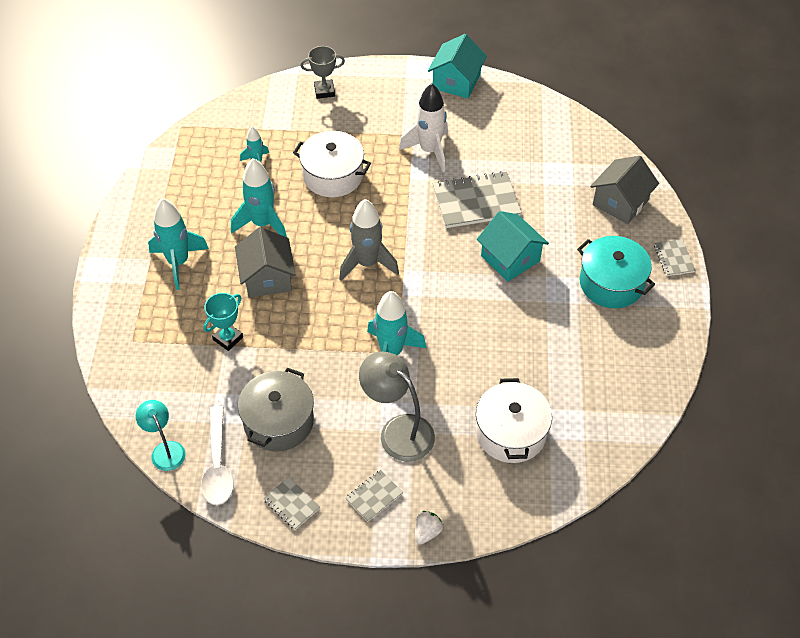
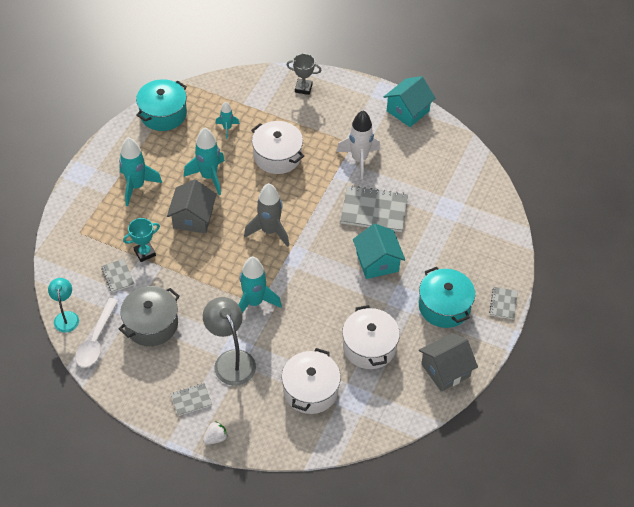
camera: 20 degrees right, 0 degrees up
(170, 168) = (163, 114): none -> turquoise pot
(291, 504) = (133, 385): grey notebook -> grey notebook (118, 276)
(552, 358) = (369, 346): none -> white pot
(620, 202) = (485, 246): grey house -> grey house (445, 370)

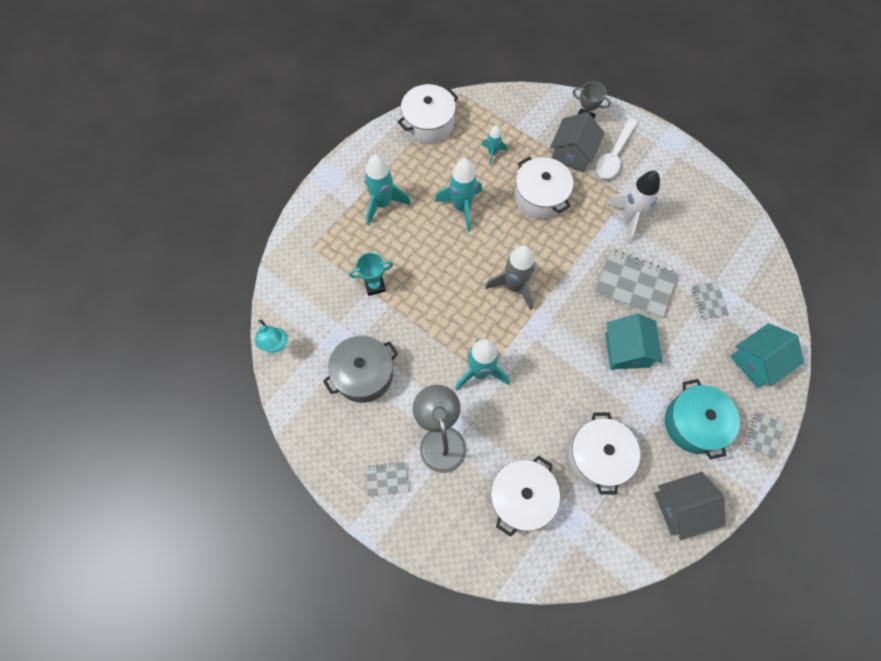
camera: 15 degrees right, 15 degrees up
(66, 317) = (276, 345): turquoise lamp -> turquoise lamp turned 150 degrees clockwise
(96, 340) = (301, 380): white spoon -> white spoon (614, 155)
(118, 276) = (340, 308): grey notebook -> grey notebook (709, 301)
(163, 114) = (428, 124): turquoise pot -> white pot
(193, 218) = (434, 254): grey house -> grey house (572, 154)
(215, 438) = (403, 534): white strawberry -> none
(407, 111) = (694, 169): turquoise house -> turquoise house (757, 362)

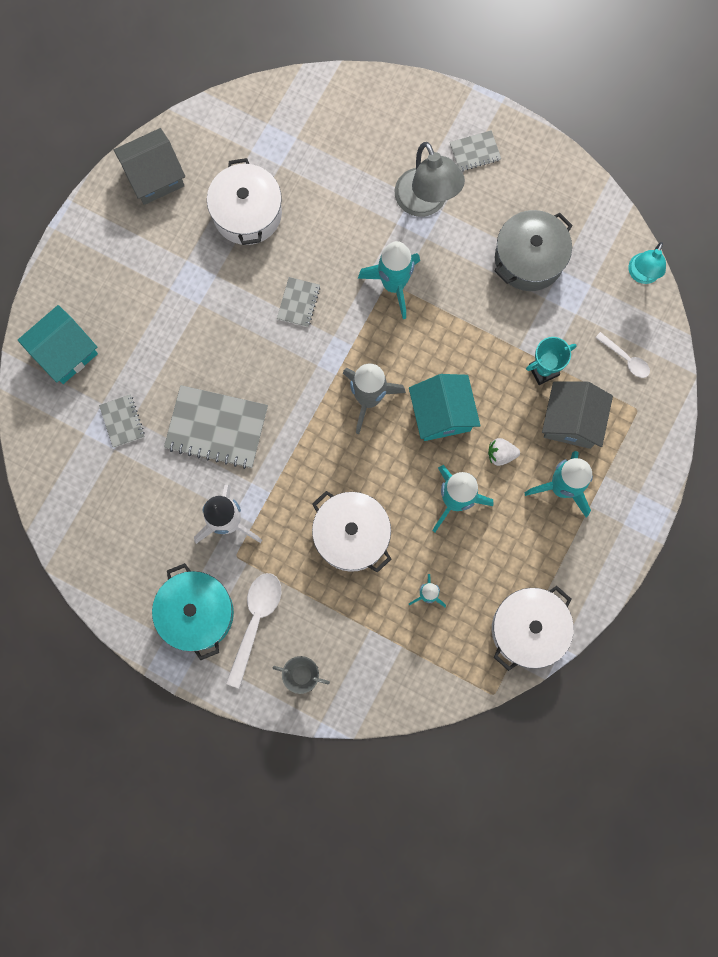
camera: 170 degrees right, 10 degrees up
(276, 345) = (641, 275): turquoise lamp -> turquoise lamp turned 120 degrees counterclockwise
(309, 283) = (625, 359): none -> white spoon
(421, 232) = (501, 454): none -> white strawberry
(521, 498) = (327, 157): white pot -> none
(572, 154) = (314, 614): grey house -> grey house (571, 421)
(627, 350) = (222, 340): turquoise house -> turquoise house (442, 414)
(693, 423) = (141, 267): turquoise pot -> turquoise pot (197, 613)
(764, 435) = (61, 267): grey notebook -> grey notebook (298, 302)

